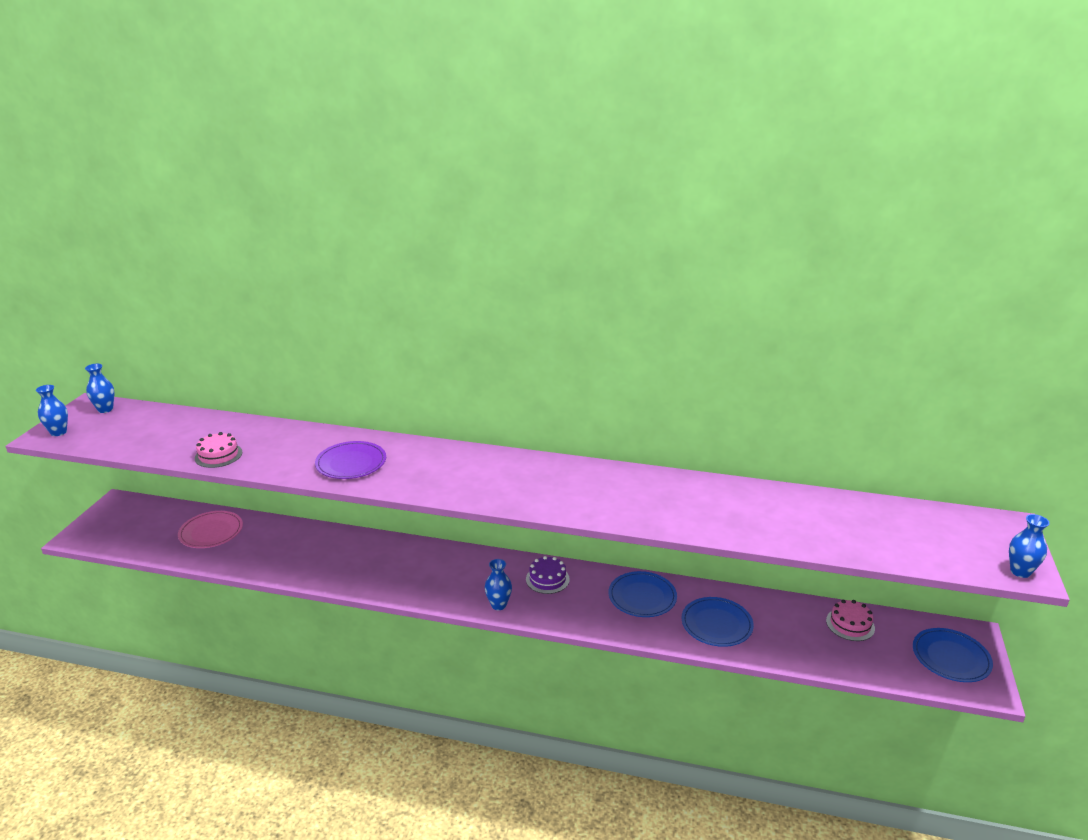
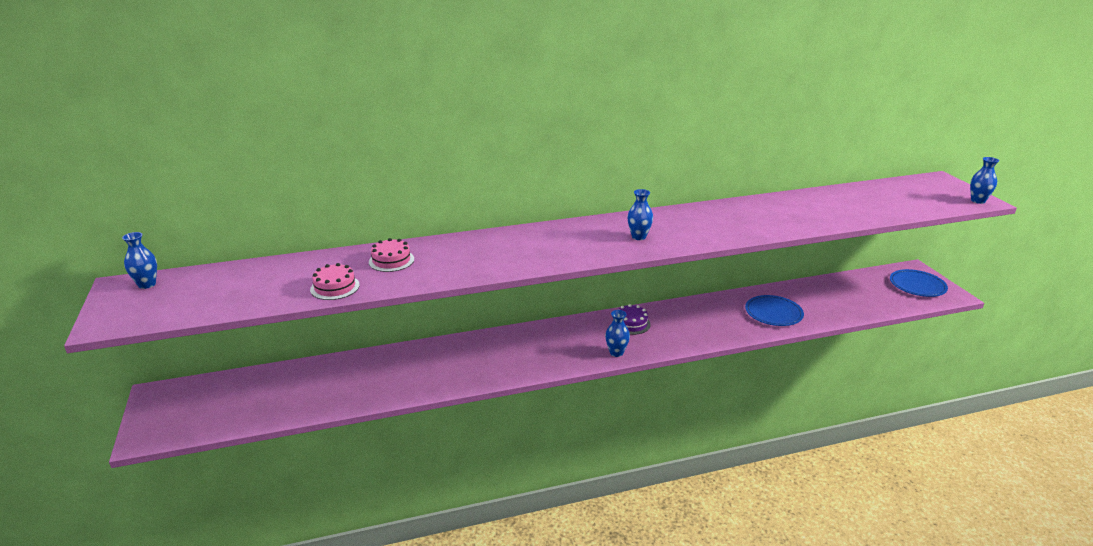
camera: 30 degrees left, 0 degrees up
(58, 432) = (118, 317): blue vase -> blue vase (638, 237)
(211, 532) = (295, 385): pink plate -> none
(351, 463) = (471, 260): purple plate -> none
(642, 597) = (708, 313): blue plate -> none
(850, 624) = (847, 286): pink cake -> pink cake (391, 260)

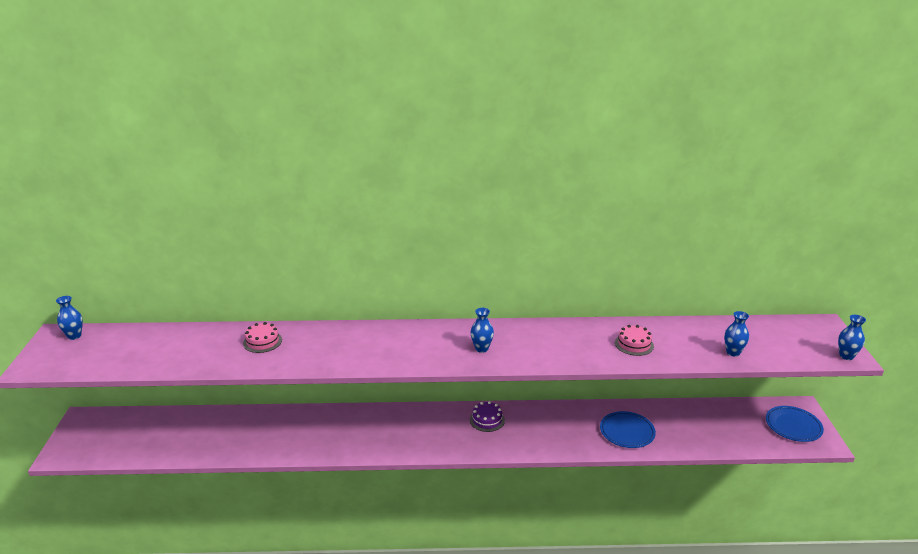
camera: 15 degrees right, 0 degrees up
(335, 287) = (206, 361): pink cake -> pink cake (634, 344)
(616, 352) = (458, 447): blue vase -> blue vase (733, 352)

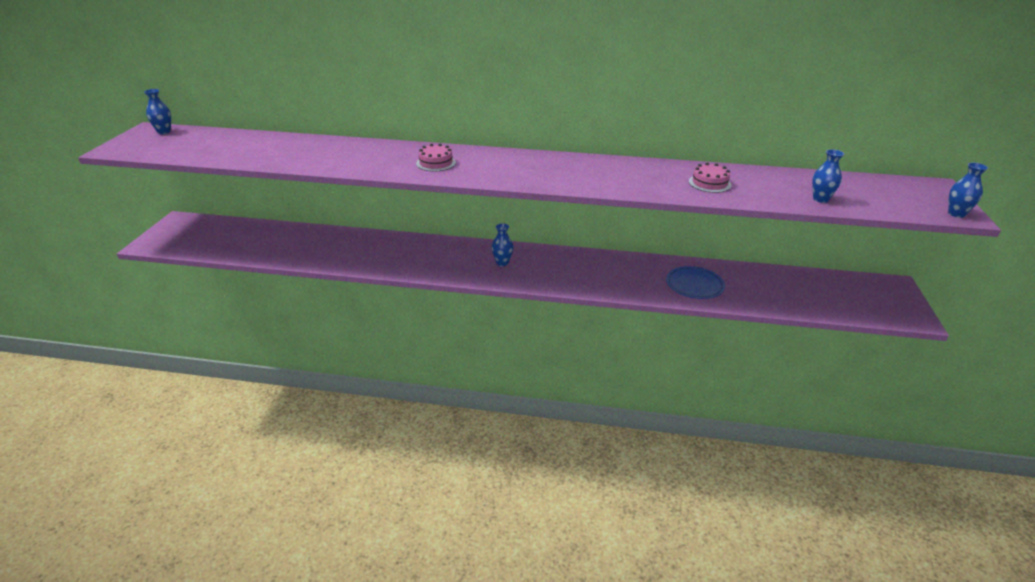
camera: 10 degrees right, 5 degrees up
(262, 341) = (331, 149): pink cake -> pink cake (436, 163)
(481, 349) = (544, 173): blue vase -> blue vase (502, 263)
(487, 420) = (552, 260): purple cake -> none
(793, 426) = (882, 299): blue plate -> none

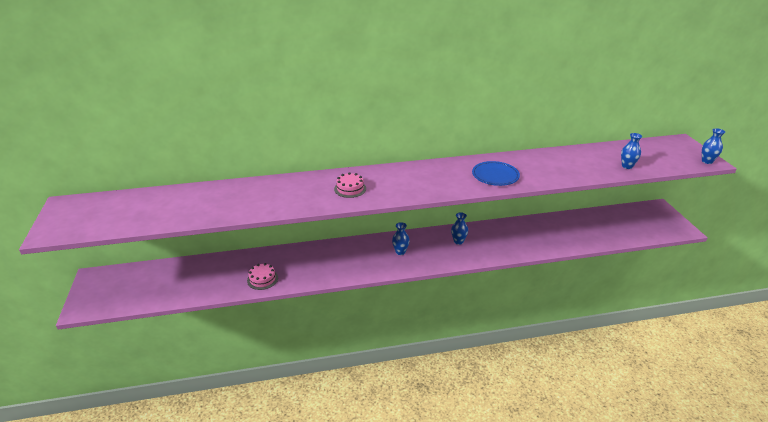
camera: 20 degrees left, 0 degrees up
(164, 132) = (82, 204): blue vase -> blue vase (458, 241)
(694, 285) = (542, 237): blue plate -> blue plate (495, 175)
(709, 183) = (552, 167): pink cake -> pink cake (262, 279)

